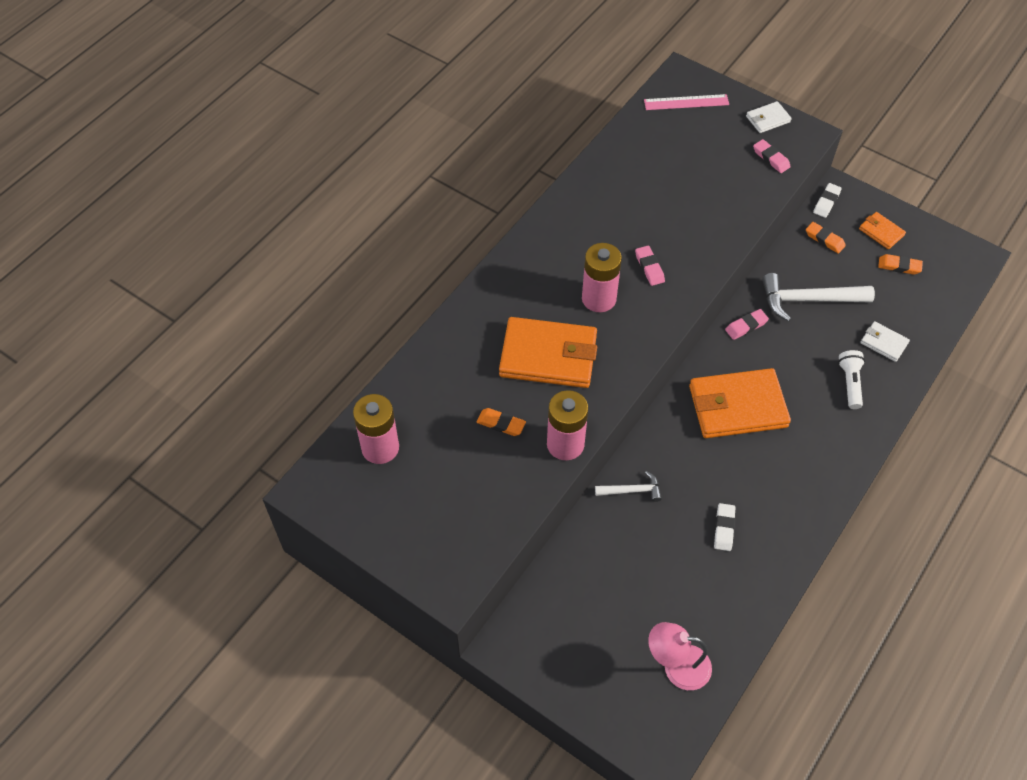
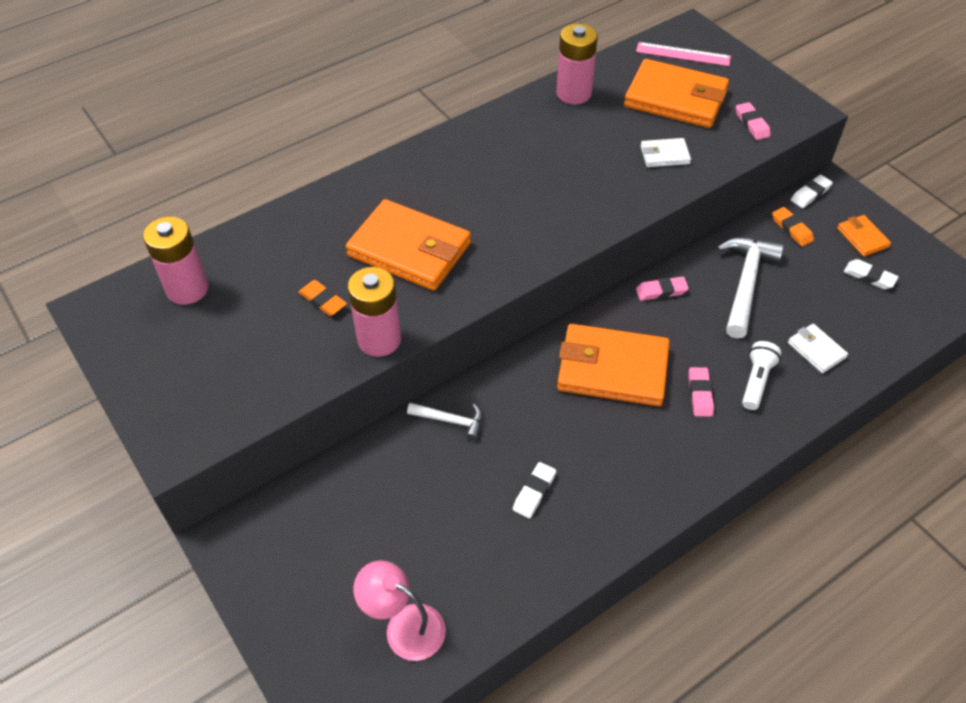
camera: 20 degrees right, 5 degrees down
(599, 298) = (493, 209): pink battery -> pink battery (573, 93)
(649, 267) = (564, 194): pink eraser -> pink eraser (700, 394)
(699, 149) = (675, 98): none -> orange wallet
(768, 119) = (766, 88): white wallet -> white wallet (664, 155)
(808, 300) = (745, 283): white hammer -> white hammer turned 90 degrees clockwise
(899, 266) = (869, 277): orange eraser -> white eraser

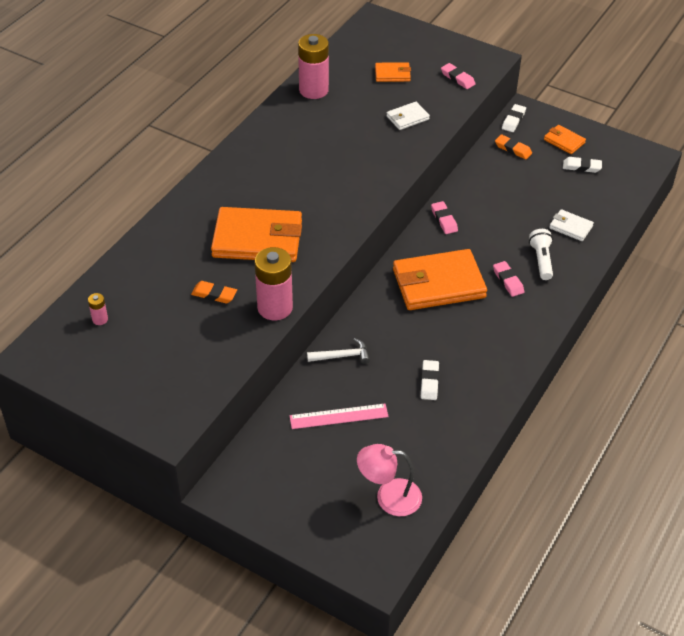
camera: 25 degrees left, 5 degrees down
(187, 289) = (100, 319): pink battery -> pink battery, size x0.44
(661, 291) = (444, 220): pink eraser -> pink eraser turned 75 degrees counterclockwise
(675, 98) = (392, 74): orange wallet -> orange wallet, size x0.47
(683, 54) = (379, 39): pink ruler -> pink ruler (339, 416)
(745, 283) = (500, 197): white hammer -> none

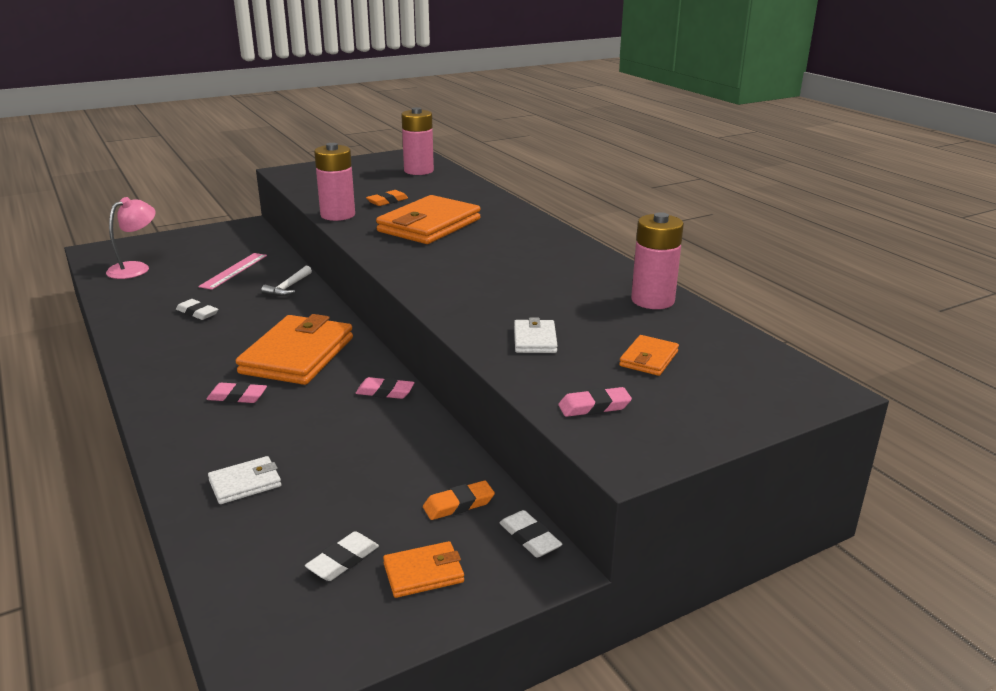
camera: 120 degrees right, 20 degrees down
(100, 319) = (418, 171): pink battery -> pink battery, size x2.25
(541, 260) = (230, 433): white flashlight -> none

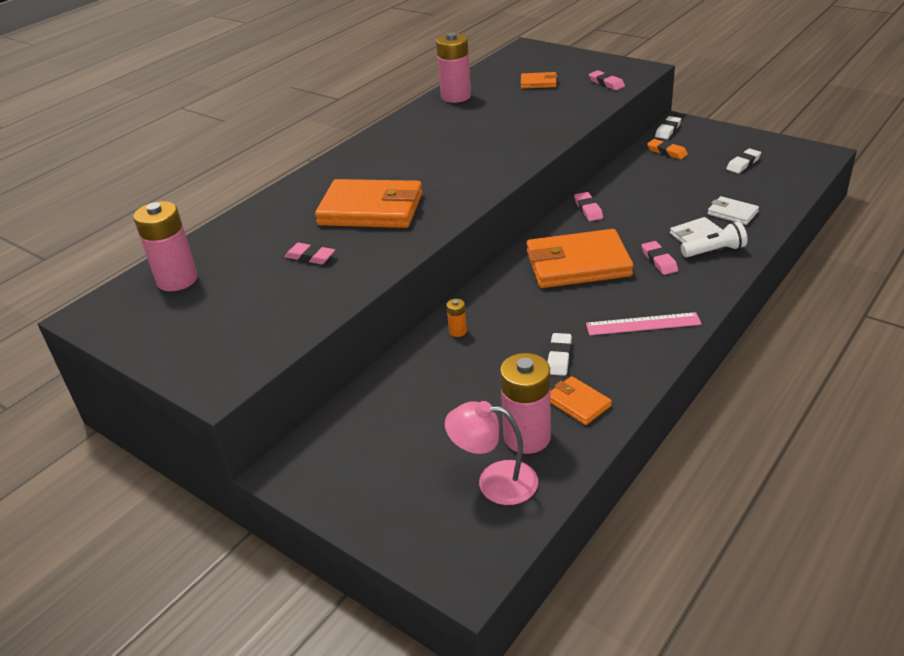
camera: 110 degrees left, 10 degrees up
(201, 435) = (715, 251): none -> white flashlight
(234, 271) = (444, 391): pink ruler -> pink ruler (643, 324)
(288, 287) = (458, 331): white hammer -> orange battery
(337, 215) = (376, 268): pink battery -> pink battery (527, 437)
(343, 560) = (743, 164): white eraser -> white eraser turned 60 degrees counterclockwise
(387, 201) = (310, 257): orange eraser -> pink eraser
(423, 573) = (723, 144): orange wallet -> orange wallet (578, 403)
(535, 340) = (550, 113): white wallet -> white wallet (696, 235)

